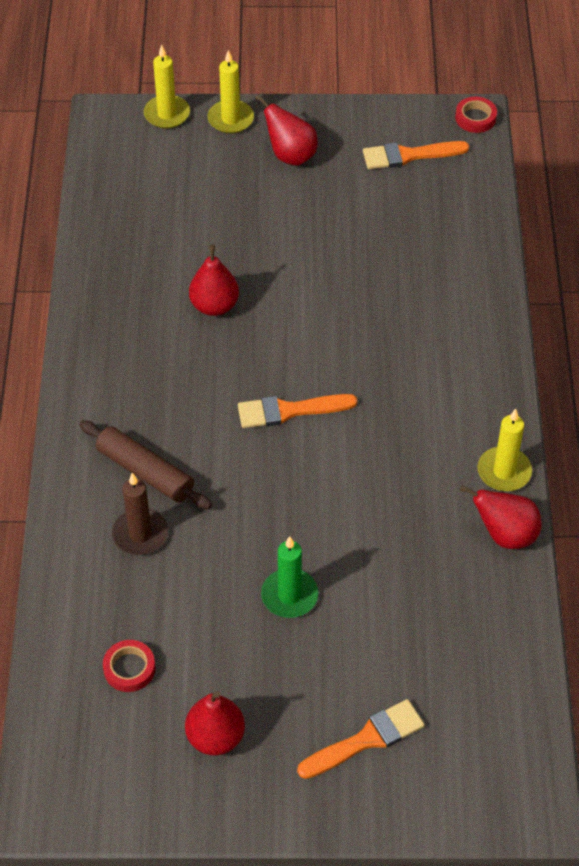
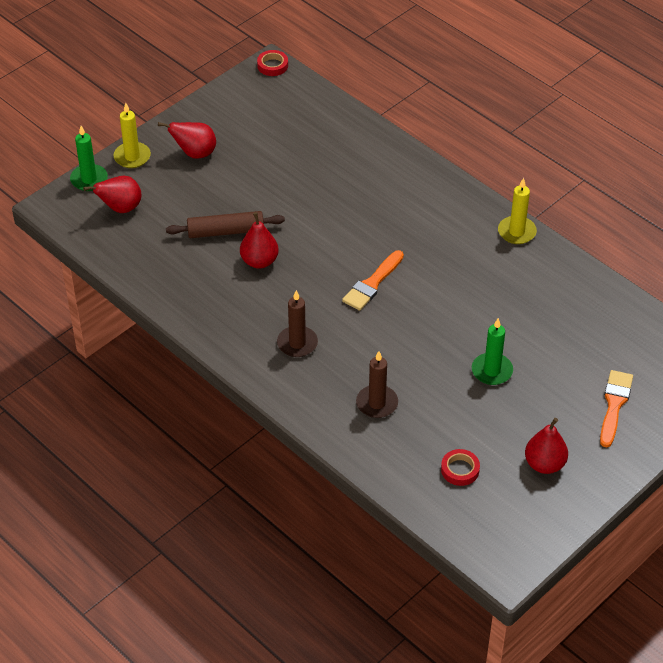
camera: 45 degrees left, 5 degrees down
(145, 414) = (297, 343): none -> brown candle
(145, 472) = (337, 372): brown rolling pin -> brown rolling pin (225, 231)
(167, 114) = (89, 179): yellow candle -> green candle
(409, 155) = (262, 109): orange brush -> none
(505, 534) = (555, 261): red pear -> red pear (120, 208)

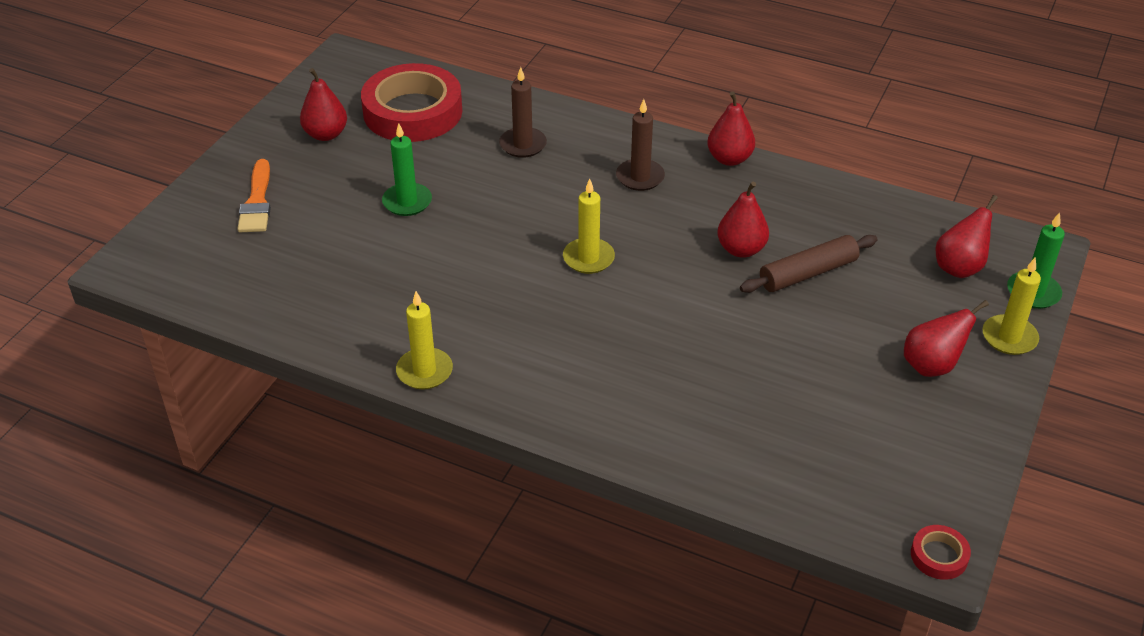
camera: 160 degrees right, 5 degrees down
(216, 341) = (729, 159): none -> red pear
(372, 283) = (588, 258): orange brush -> yellow candle
(460, 470) = (413, 112): red tape -> red tape, size x2.44

